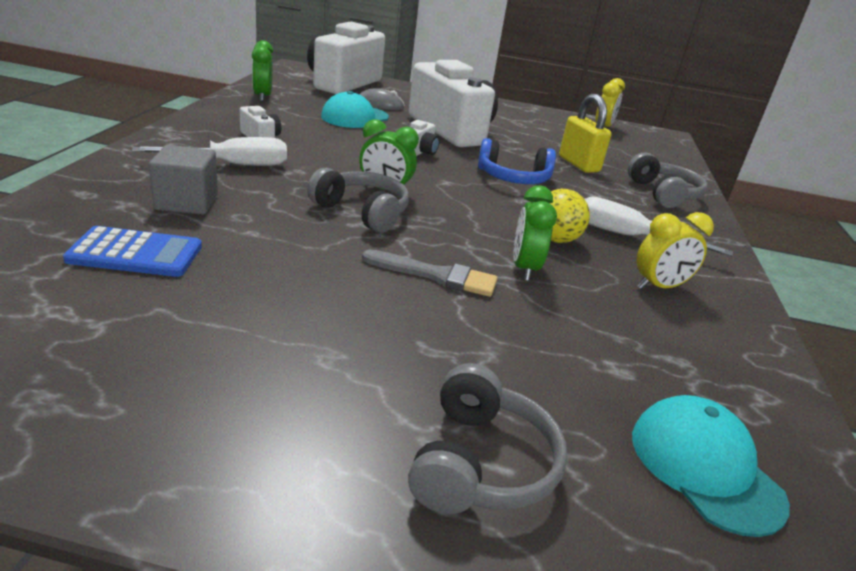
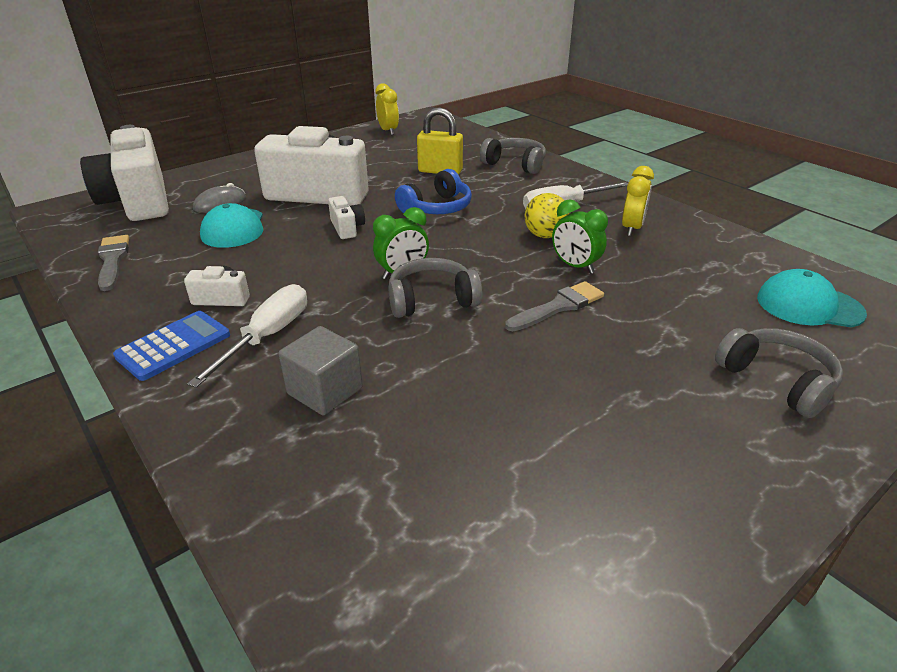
camera: 45 degrees left, 5 degrees up
(136, 253) = (404, 453): blue calculator -> blue calculator (173, 346)
(262, 97) = (112, 260): green clock -> grey brush

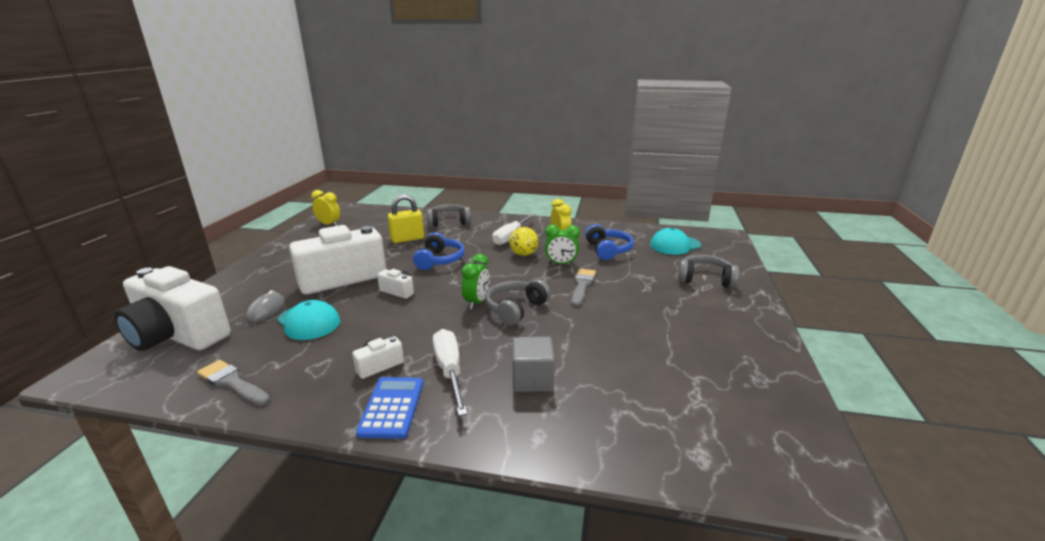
camera: 40 degrees left, 10 degrees down
(676, 272) = (608, 250): none -> blue headphones

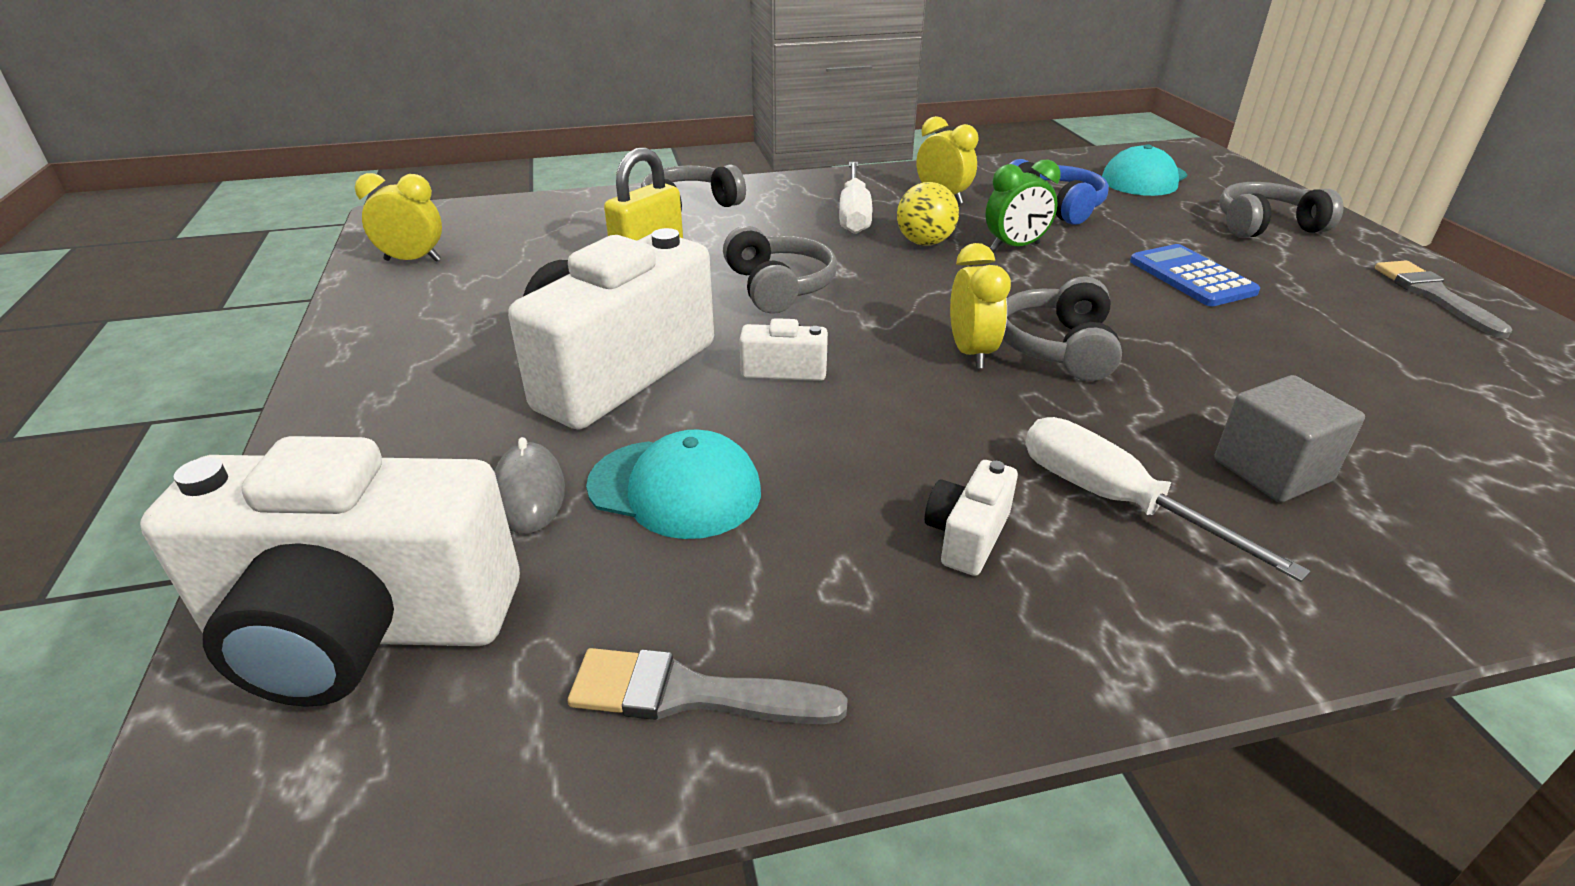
camera: 25 degrees left, 10 degrees up
(392, 407) = (1118, 614): blue calculator -> blue calculator (1191, 277)
(439, 260) = (779, 287): blue headphones -> grey headphones
(477, 302) = (971, 353): green clock -> yellow clock
(582, 286) = (1105, 278): grey brush -> grey brush (1434, 295)

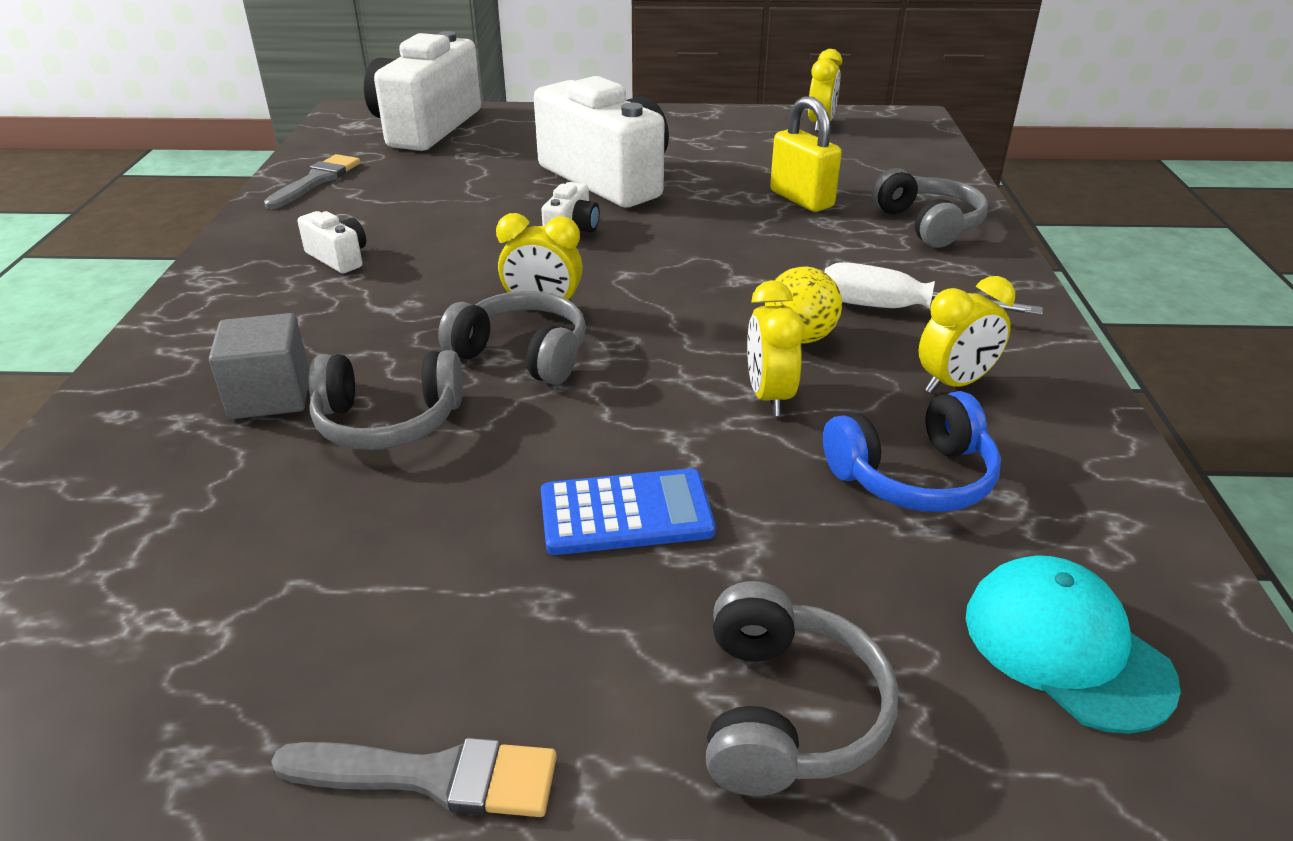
camera: 105 degrees right, 0 degrees up
(529, 492) = (493, 155): grey mouse -> none
(675, 489) = (462, 187): turquoise cap -> none
(779, 287) = (716, 245): grey headphones -> grey headphones (388, 421)
(1015, 247) = (769, 397): green clock -> yellow clock
(1115, 501) = (313, 315): white screwdriver -> none

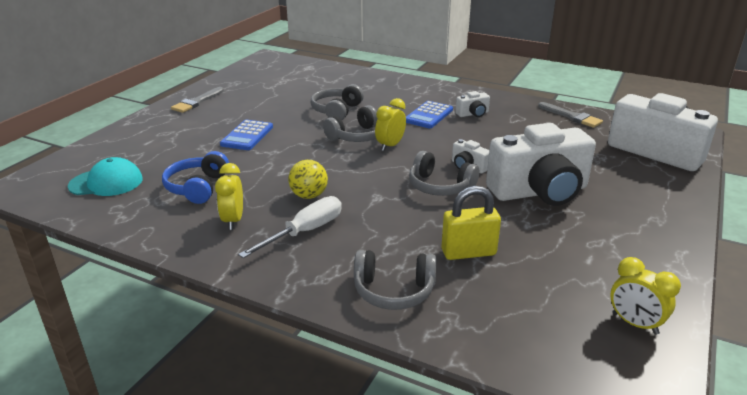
camera: 115 degrees right, 5 degrees down
(270, 396) = (370, 97): grey cube -> none
(366, 299) = (428, 115): none -> blue calculator
(769, 397) = (275, 175): yellow clock -> none
(786, 712) = (153, 139): grey headphones -> grey headphones (440, 186)

